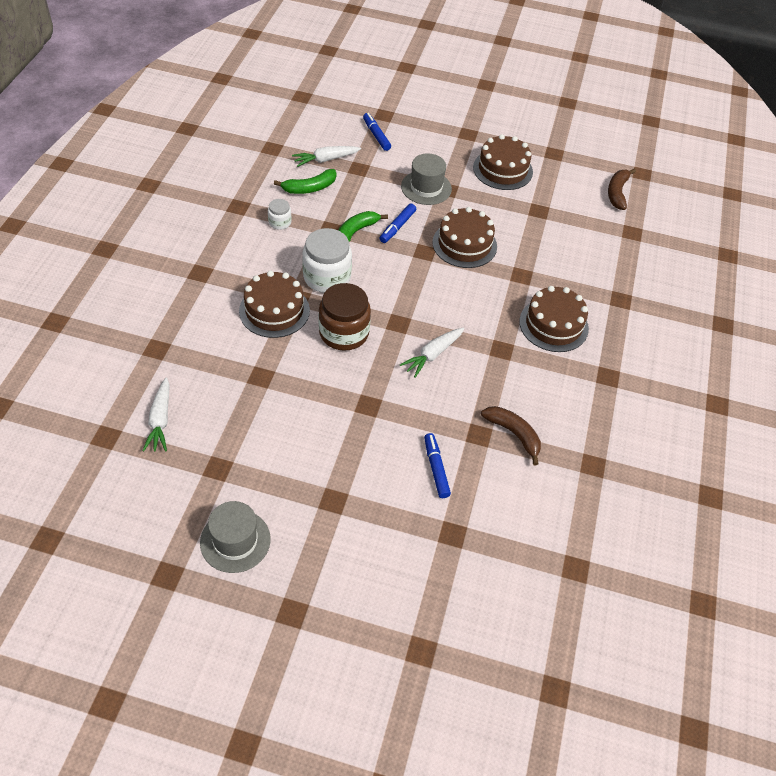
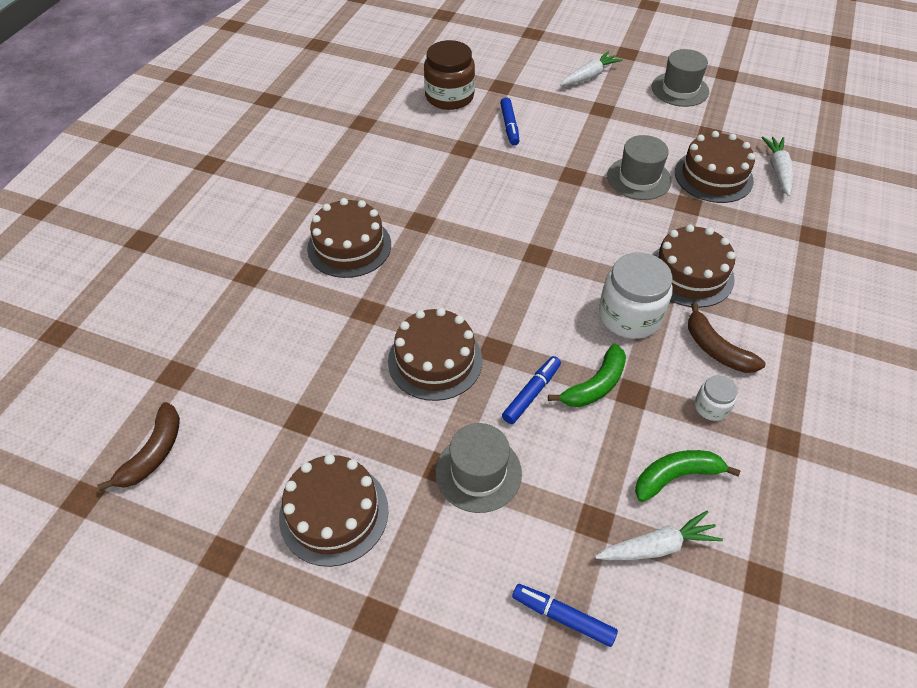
camera: 170 degrees left, 0 degrees up
(228, 410) = (713, 176): none -> brown cake
(303, 404) = (639, 178): none -> grey hat
(344, 333) = (602, 245): brown jar -> brown jar (449, 96)
(376, 135) = (563, 617): blue marker -> blue marker turned 135 degrees clockwise
(433, 355) = (500, 219): white carrot -> white carrot (589, 76)
(514, 434) = (429, 147): brown banana -> brown banana (716, 349)

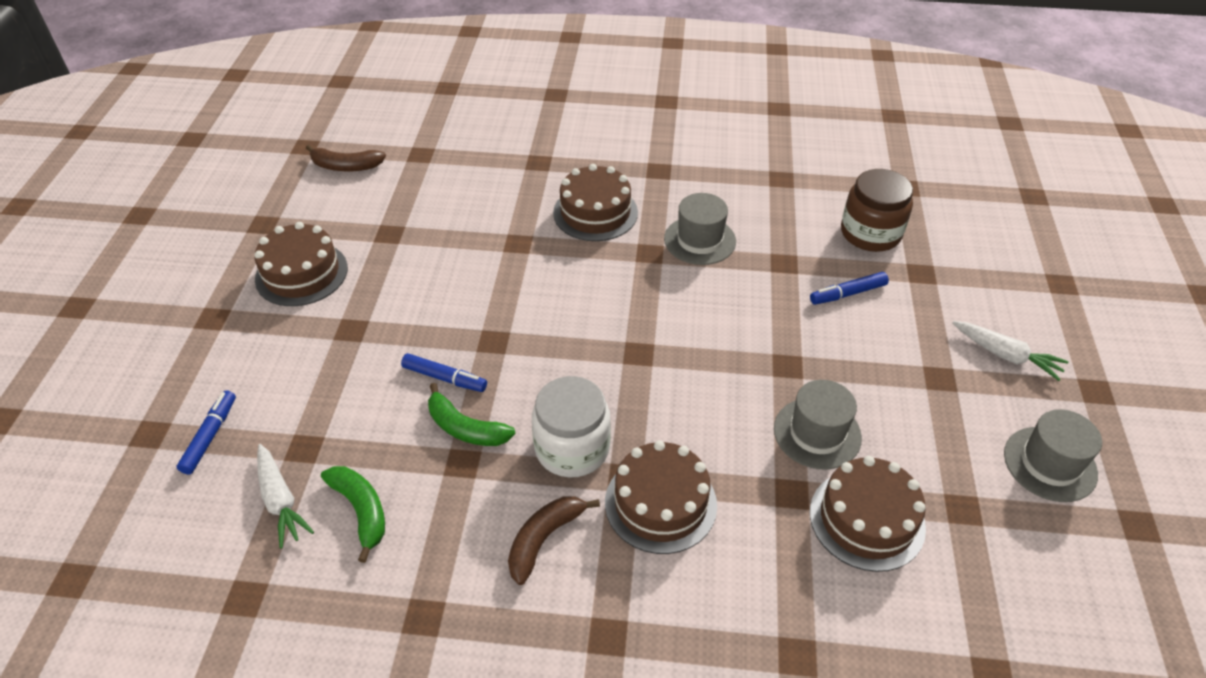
camera: 75 degrees right, 5 degrees down
(435, 360) = (469, 301): brown cake -> none
(478, 473) = (349, 354): grey hat -> grey hat (700, 240)
(711, 407) = (457, 538): white jar -> none
(778, 170) = (926, 606): white carrot -> none

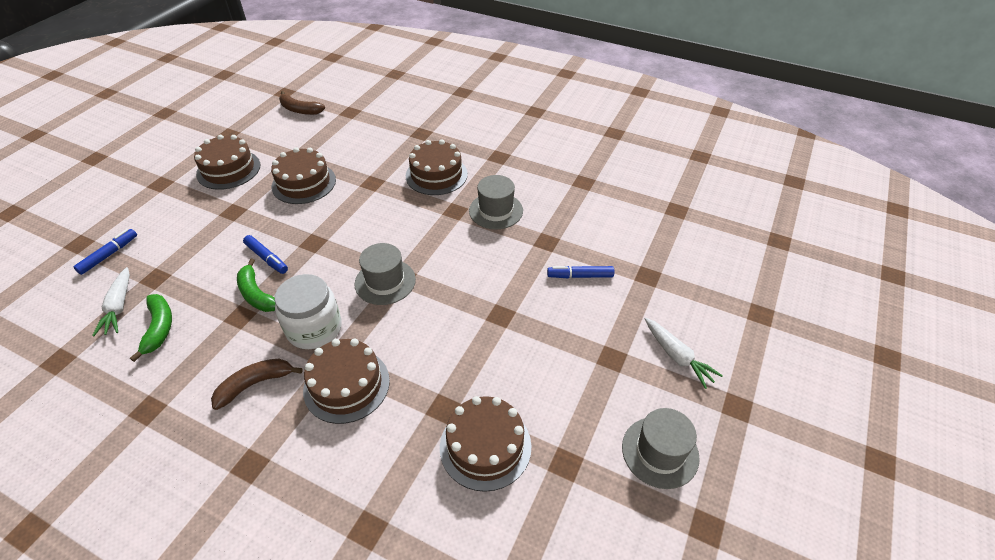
camera: 20 degrees right, 0 degrees up
(424, 266) = (304, 183): none -> brown cake
(817, 433) = (490, 370): grey hat -> grey hat (385, 281)
(870, 233) = (626, 237): brown jar -> none

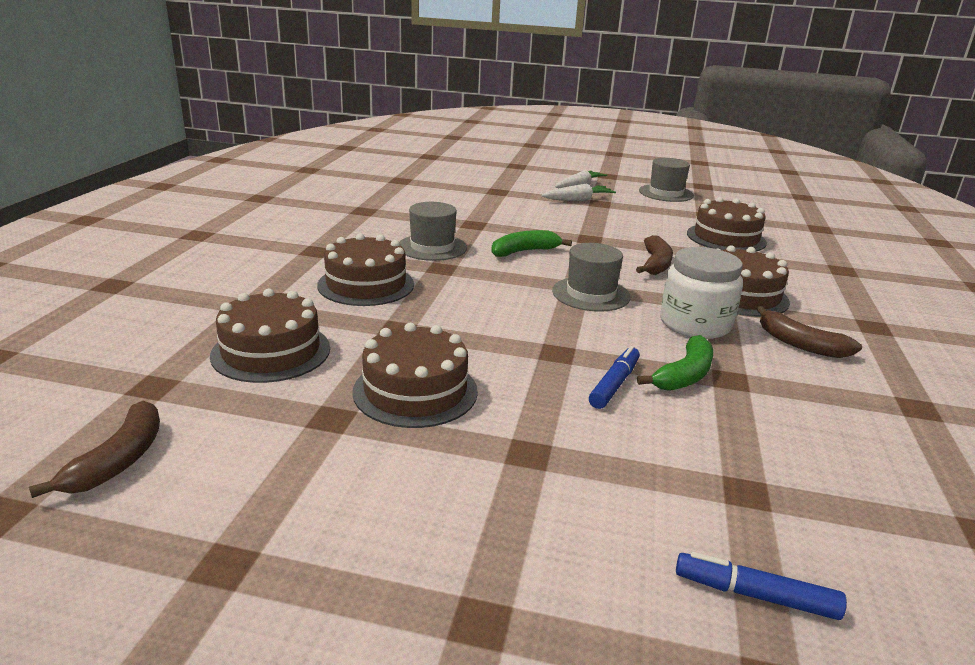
camera: 105 degrees left, 20 degrees down
(119, 306) = (836, 510): white carrot -> white carrot (578, 200)
(159, 328) = (820, 444): green banana -> green banana (524, 251)
(228, 169) = (391, 506): brown cake -> brown cake (271, 351)
(429, 346) = (655, 264): none -> brown banana
(580, 276) = (514, 212): blue marker -> none

